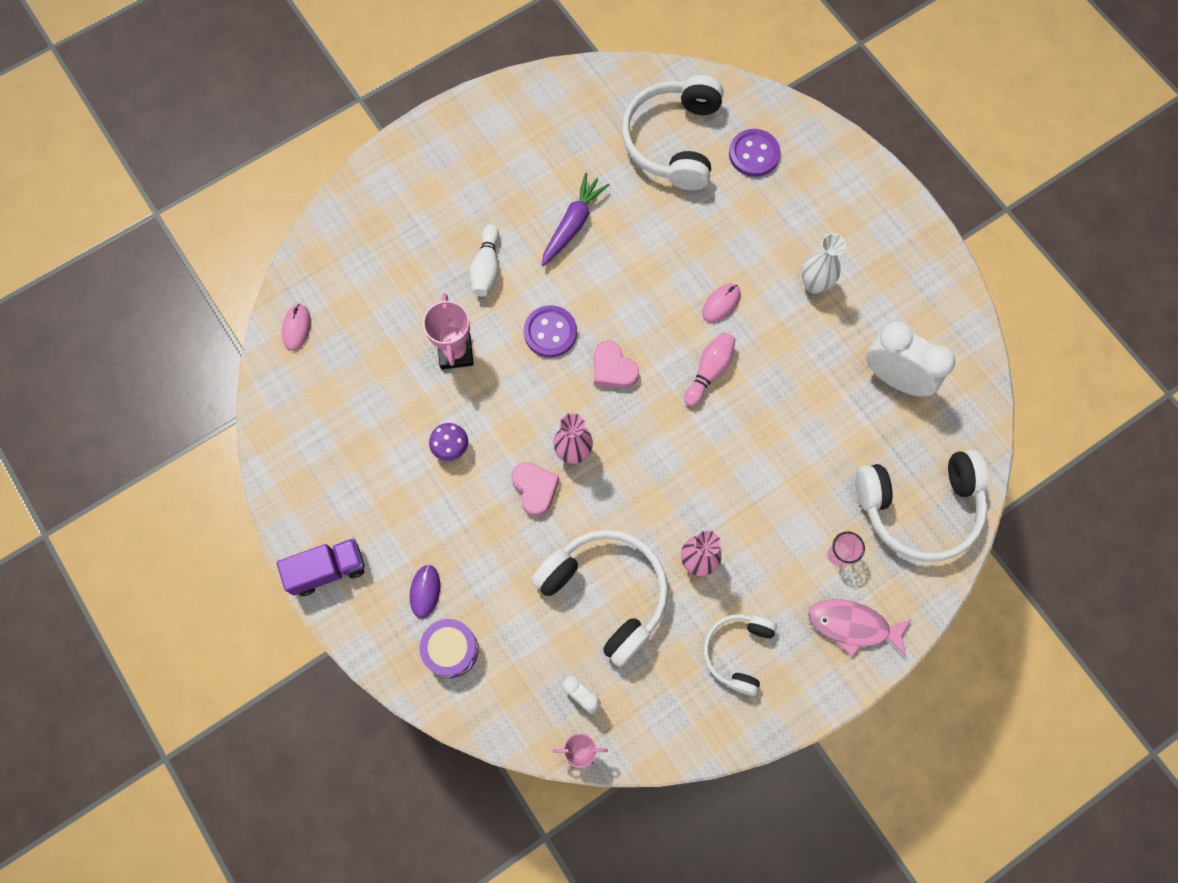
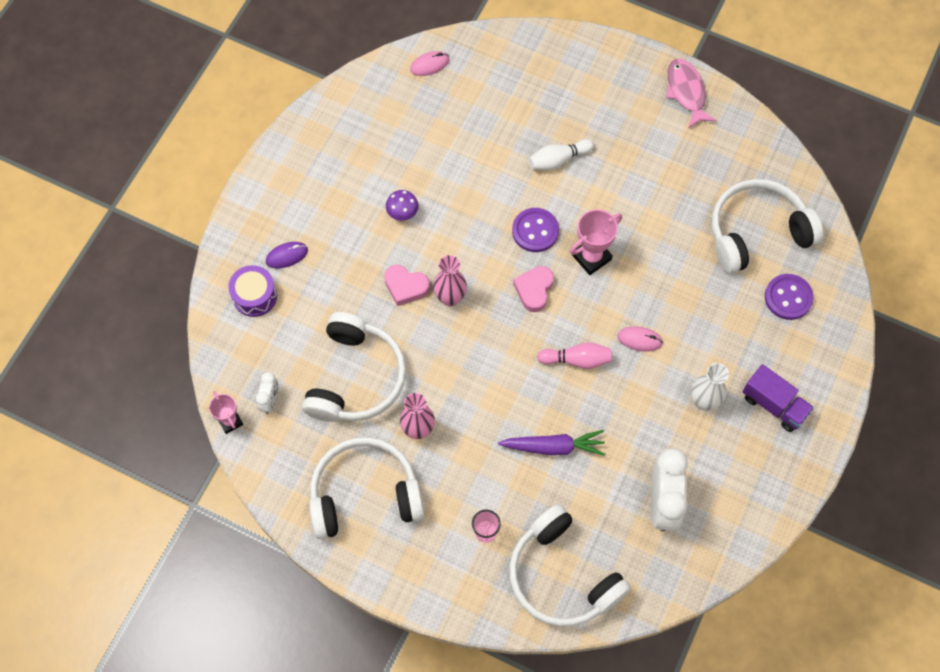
camera: 60 degrees right, 5 degrees down
(327, 570) = (266, 185): purple truck -> purple truck (774, 405)
(455, 352) = (477, 176): pink trophy -> pink trophy (591, 257)
(535, 489) = (406, 287): pink heart -> pink heart turned 75 degrees clockwise
(572, 224) = (634, 199): purple carrot -> purple carrot (553, 447)
(737, 652) = (364, 494): white headphones -> white headphones, size x1.68
(853, 626) = (434, 570): pink fish -> pink fish (686, 92)

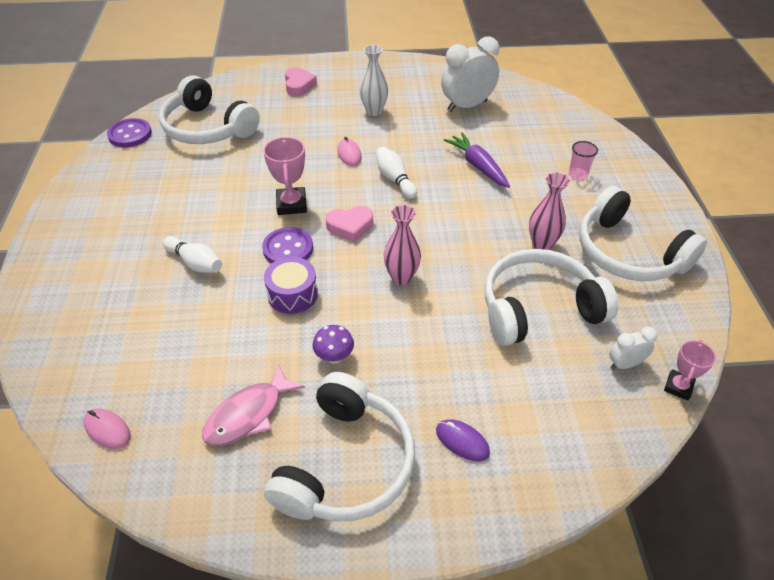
camera: 120 degrees left, 20 degrees down
(254, 296) = (534, 446): purple drum -> purple drum (292, 294)
(406, 287) = (416, 315): pink heart -> pink heart (299, 85)
(562, 576) = (564, 130): white headphones -> white headphones (346, 464)
(577, 360) = (395, 179): pink bowling pin -> white bowling pin
(591, 257) = (291, 204): pink trophy -> pink trophy turned 60 degrees clockwise
(686, 92) = (72, 207): pink fish -> pink fish (248, 414)
(774, 405) = (350, 84): purple truck -> none
(788, 297) = (258, 100): purple button -> purple button (130, 134)

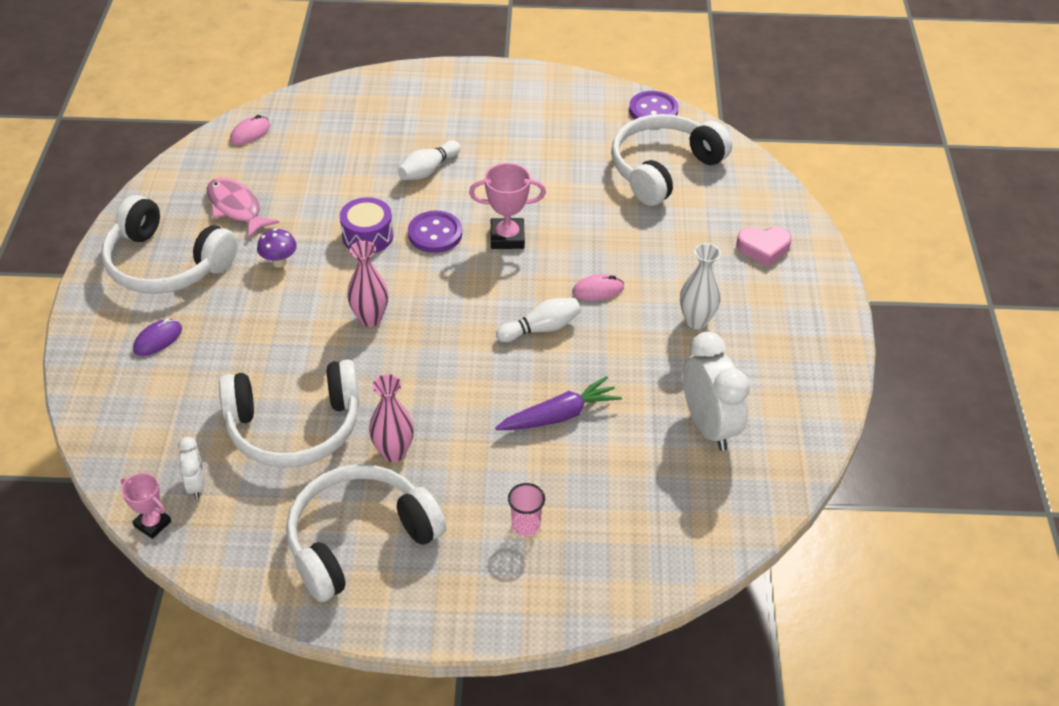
camera: 95 degrees right, 0 degrees up
(350, 226) = (461, 283): pink heart -> none
(538, 308) = (294, 427): white headphones -> white headphones turned 90 degrees clockwise

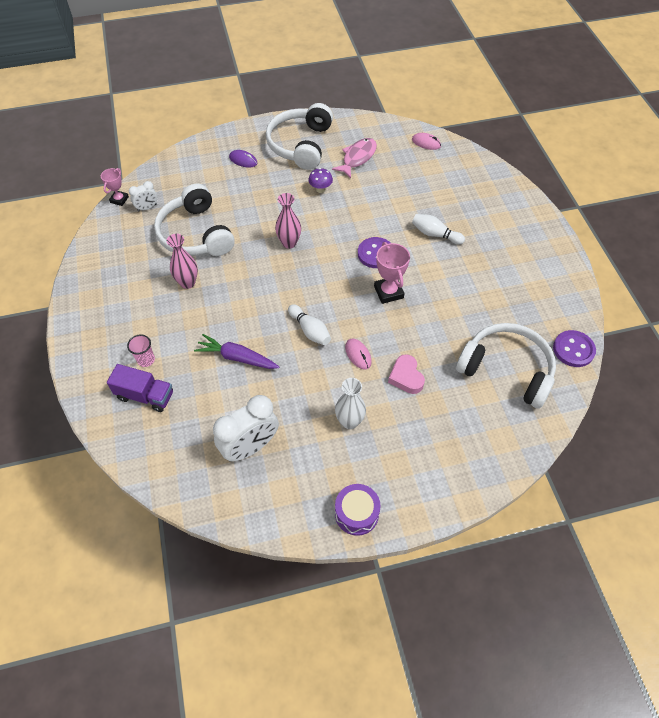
camera: 75 degrees right, 10 degrees up
(359, 539) = (123, 285): white headphones -> none
(367, 236) = (359, 222): purple drum -> purple drum (356, 513)
(559, 415) = (237, 357): purple carrot -> purple carrot turned 150 degrees clockwise
(591, 534) = (145, 396): none -> purple truck
(763, 248) = (446, 455): pink heart -> pink heart (406, 377)

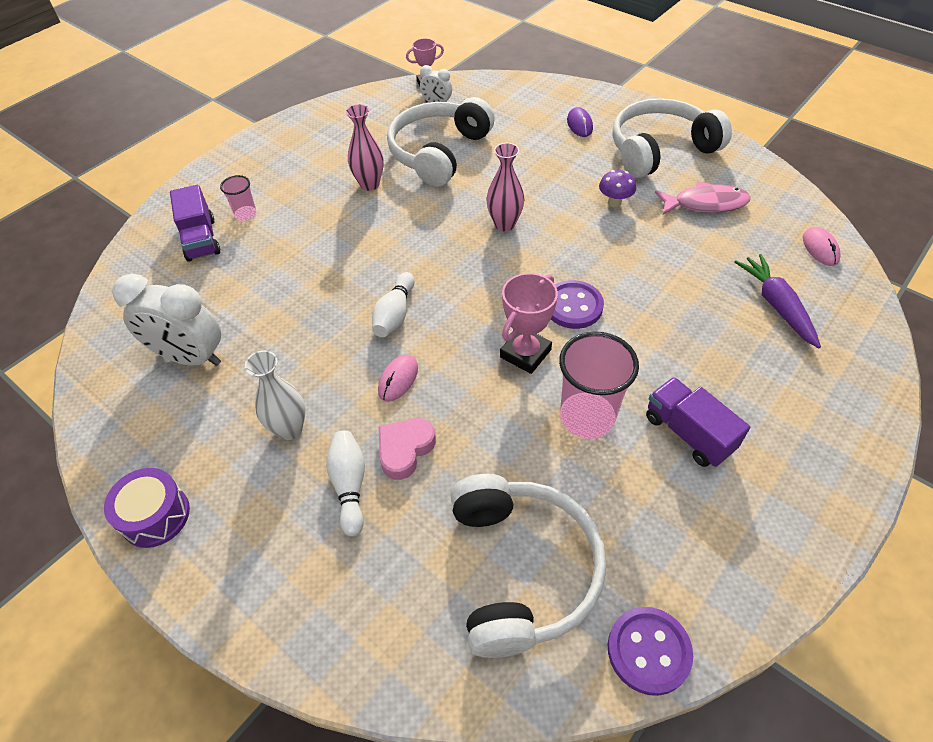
camera: 55 degrees right, 5 degrees down
(237, 357) = (303, 277): purple carrot -> purple carrot (776, 305)
(435, 234) = (674, 346): white bowling pin -> white bowling pin (349, 486)
(447, 294) = (587, 417): none -> pink cup
(485, 264) = (688, 433): none -> purple truck

